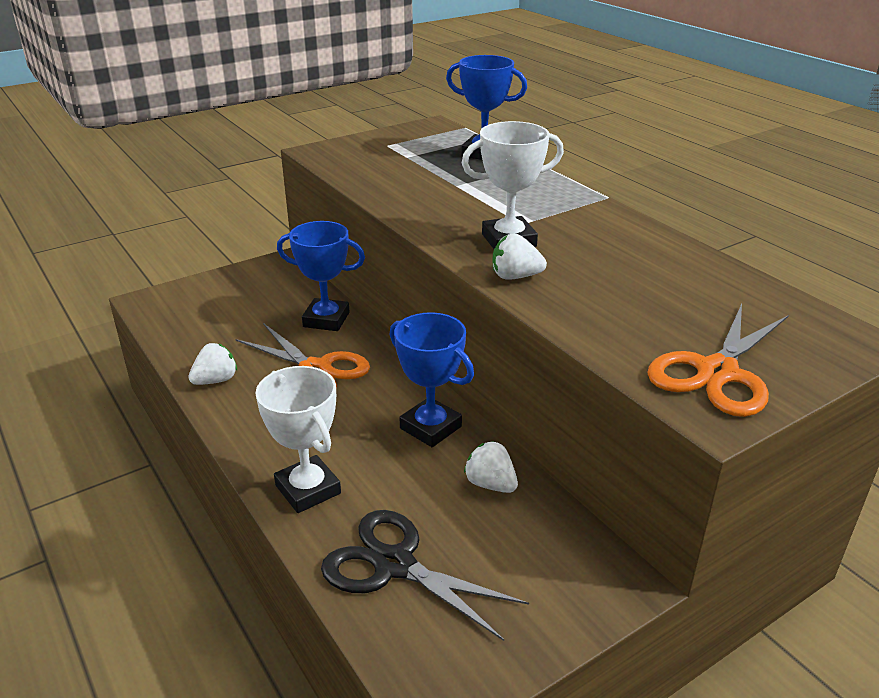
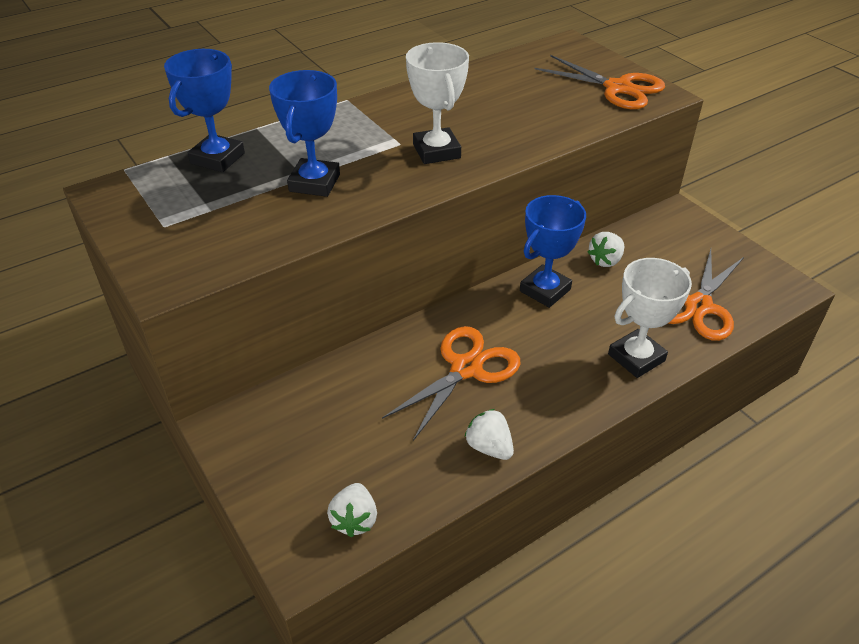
camera: 90 degrees left, 10 degrees up
(326, 320) = (370, 368): blue trophy -> blue trophy (314, 183)
(394, 564) = (698, 306): black scissors -> orange scissors
(515, 277) = (503, 151): white strawberry -> white strawberry (354, 520)

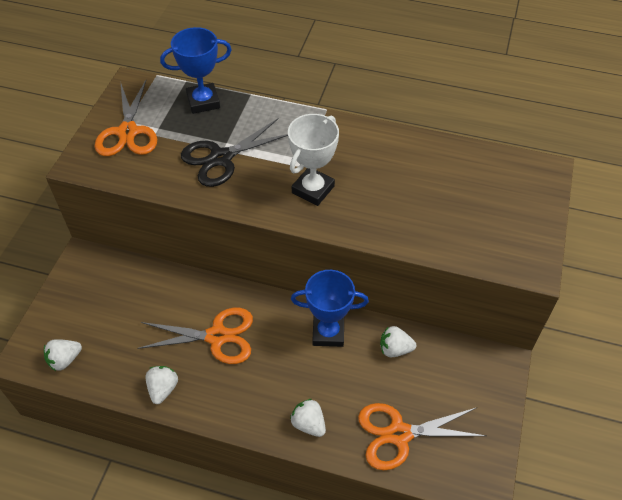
camera: 50 degrees right, 10 degrees up
(314, 183) = (221, 158): blue trophy -> black scissors
(617, 88) = (509, 236): orange scissors -> orange scissors (127, 132)
(636, 357) = (308, 424): white trophy -> white strawberry

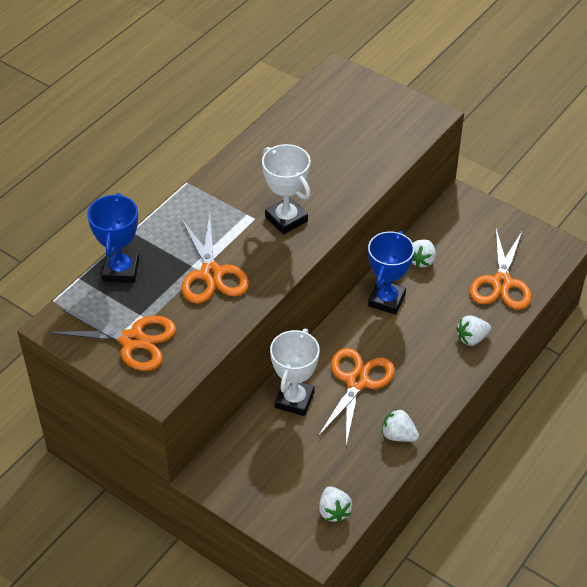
camera: 70 degrees left, 5 degrees down
(180, 294) = (294, 400): none -> white trophy
(221, 158) = (211, 274): black scissors -> orange scissors

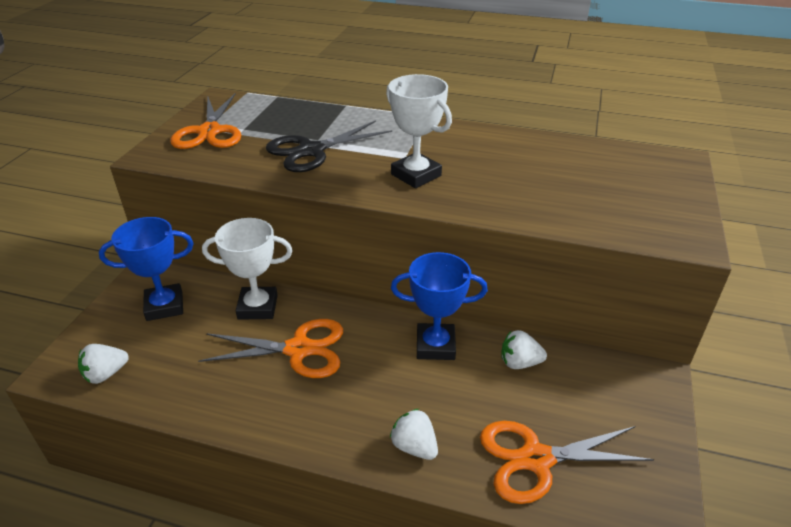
camera: 70 degrees right, 10 degrees down
(121, 270) = (294, 110): blue trophy -> blue trophy (164, 306)
(211, 274) = (311, 151): orange scissors -> black scissors
(286, 219) = (416, 175): white trophy -> white trophy turned 75 degrees counterclockwise
(398, 435) = (225, 406): white strawberry -> none

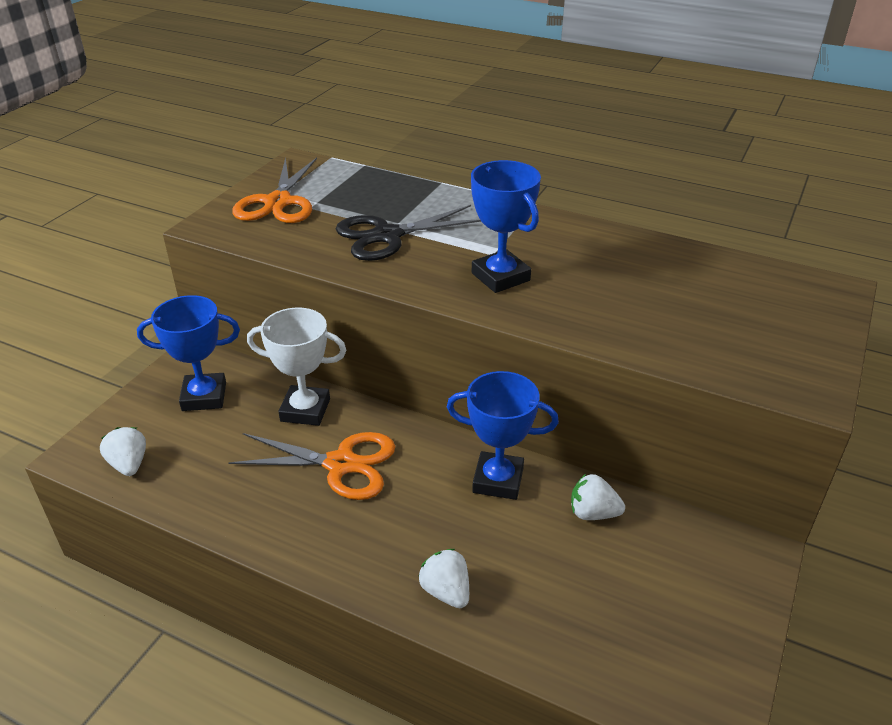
camera: 10 degrees right, 0 degrees up
(106, 374) = (129, 464): white strawberry -> white strawberry turned 90 degrees clockwise
(416, 175) = (500, 277): white trophy -> blue trophy
(536, 459) = (583, 626): orange scissors -> none

